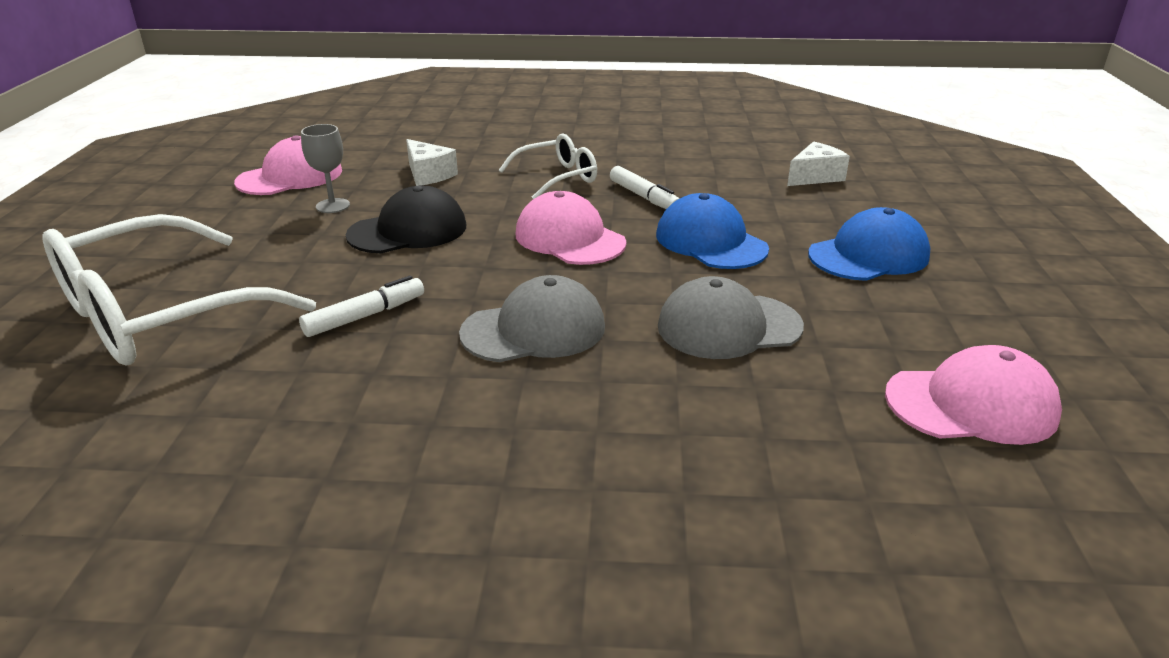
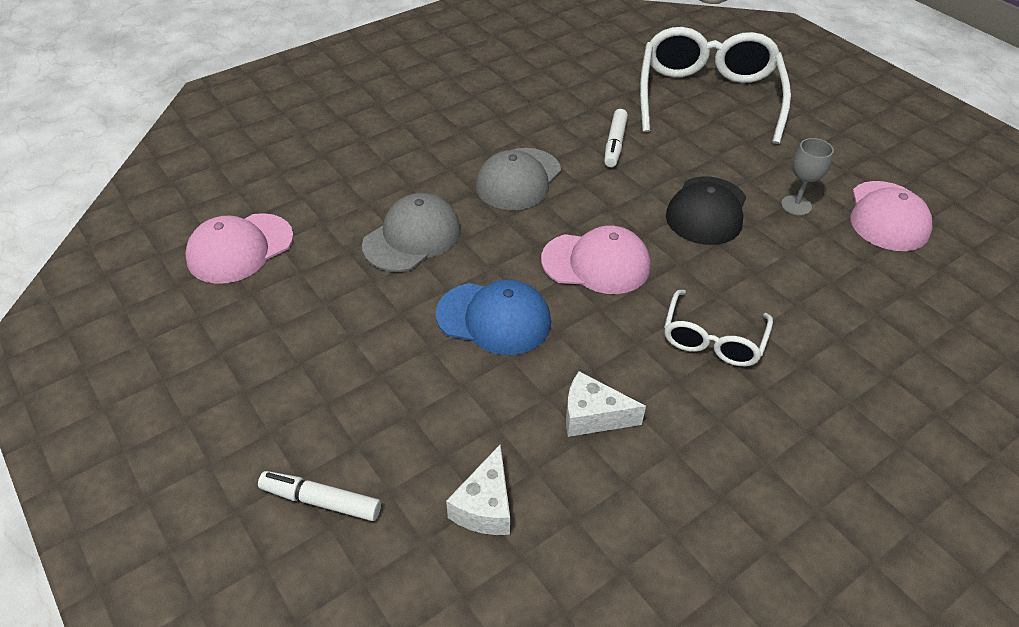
camera: 140 degrees right, 15 degrees up
(428, 175) = (809, 279): white cheese -> white cheese (592, 416)
(644, 197) = (607, 353): white marker -> white marker (321, 500)
(868, 255) = (357, 372): blue cap -> none

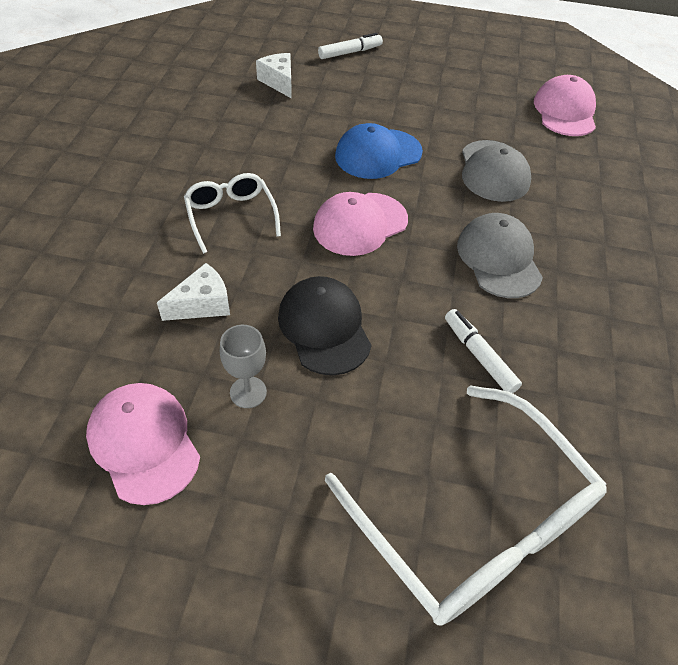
camera: 135 degrees right, 5 degrees up
(592, 416) = (266, 137): white cheese -> white cheese (202, 304)

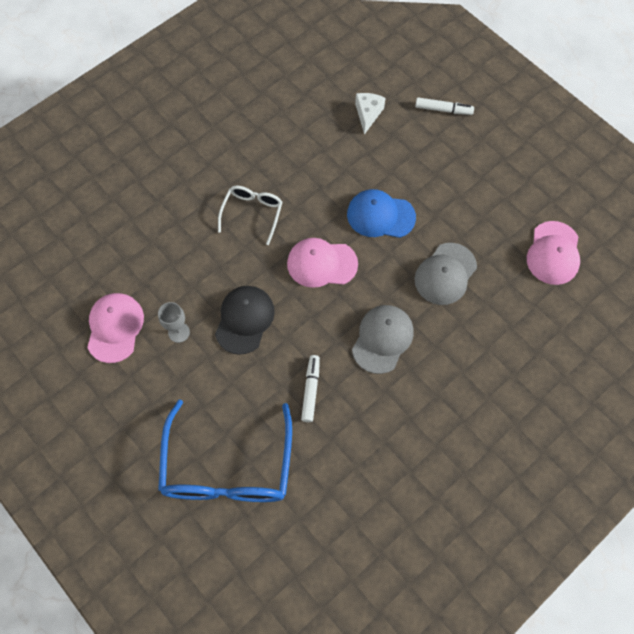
camera: 40 degrees right, 15 degrees up
(202, 304) = (194, 265): white cheese -> none
(474, 521) = (227, 468): white glasses -> blue glasses
(565, 111) = (553, 253): pink cap -> pink cap turned 150 degrees clockwise

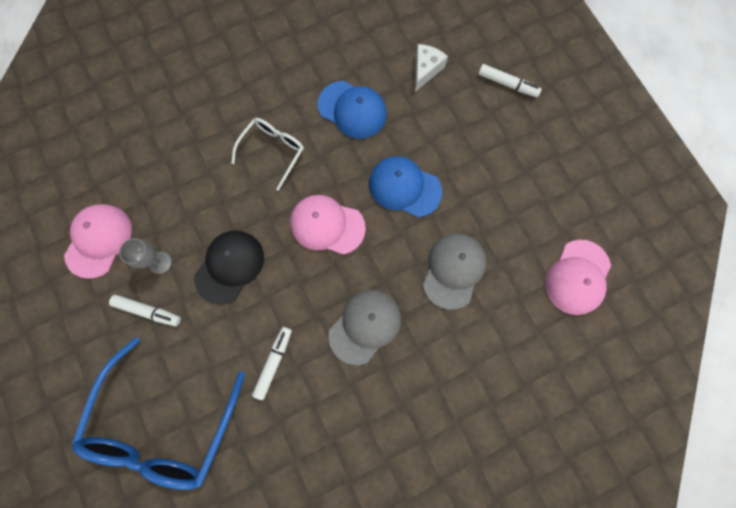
camera: 15 degrees right, 10 degrees up
(181, 376) = (148, 311): none -> white marker
(313, 162) = (352, 110): none -> blue cap
(445, 274) = (453, 270): grey cap -> grey cap turned 150 degrees clockwise

